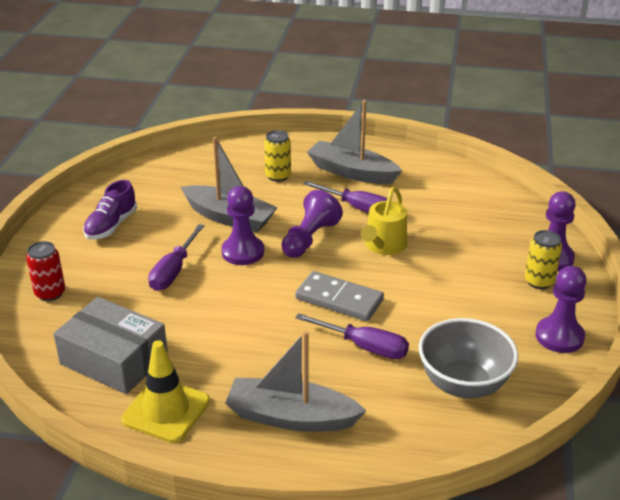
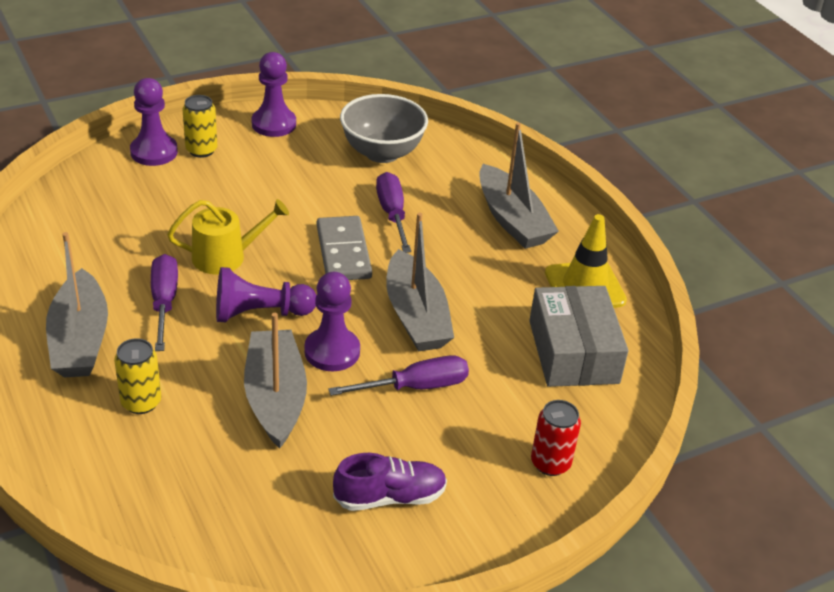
camera: 130 degrees left, 5 degrees up
(235, 302) = (416, 316): none -> grey boat

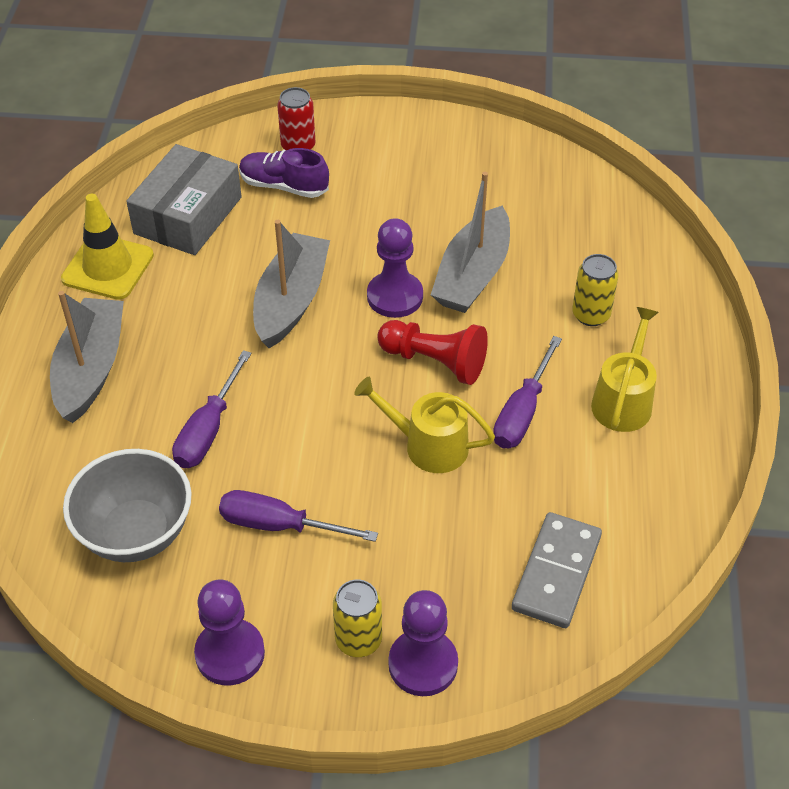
camera: 145 degrees left, 10 degrees up
(80, 340) = (623, 401): grey boat -> yellow watering can
(260, 313) = (435, 362): purple pawn -> red pawn
(343, 252) = (301, 401): grey domino -> grey domino (557, 573)
(390, 497) = (436, 169): purple shoe -> purple shoe (284, 186)
(416, 387) = (348, 238): purple screwdriver -> purple screwdriver (279, 525)

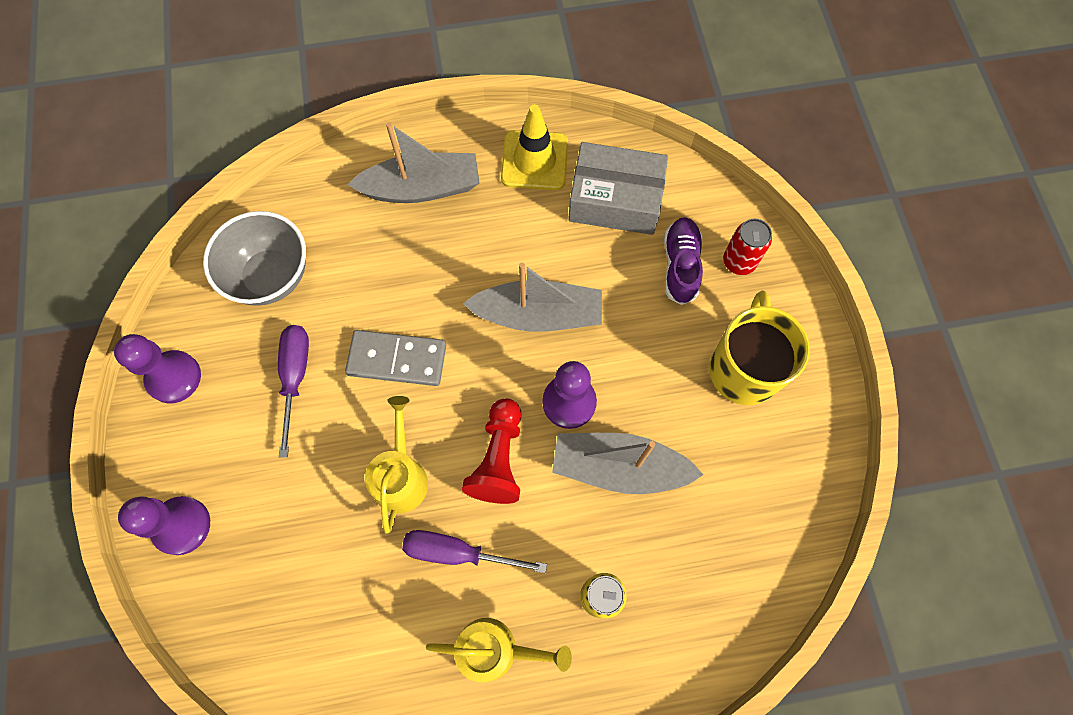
camera: 75 degrees right, 20 degrees up
(208, 430) = (379, 294): purple screwdriver -> none
(358, 640) = (197, 469): yellow can -> none
(406, 169) = (744, 369): none -> yellow mug
(557, 573) = (285, 620): grey domino -> grey domino (397, 360)

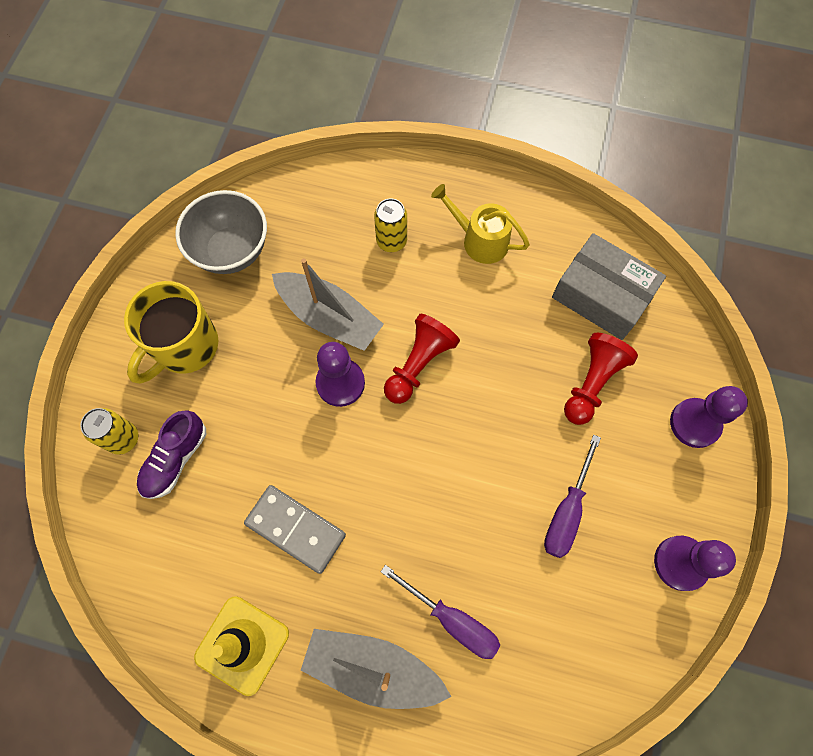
camera: 155 degrees left, 0 degrees up
(270, 276) = (563, 632): grey bowl -> grey bowl (232, 251)
(305, 522) = (591, 383): none -> red pawn
(397, 360) = (469, 486): grey domino -> grey domino (296, 529)
(401, 476) = (503, 384): yellow watering can -> none
(457, 553) = (480, 311): purple screwdriver -> purple screwdriver (452, 620)
(538, 315) = (326, 471): grey boat -> none
(615, 199) = (190, 557): grey box -> grey box (601, 295)
(739, 262) = (123, 439): red can -> yellow can

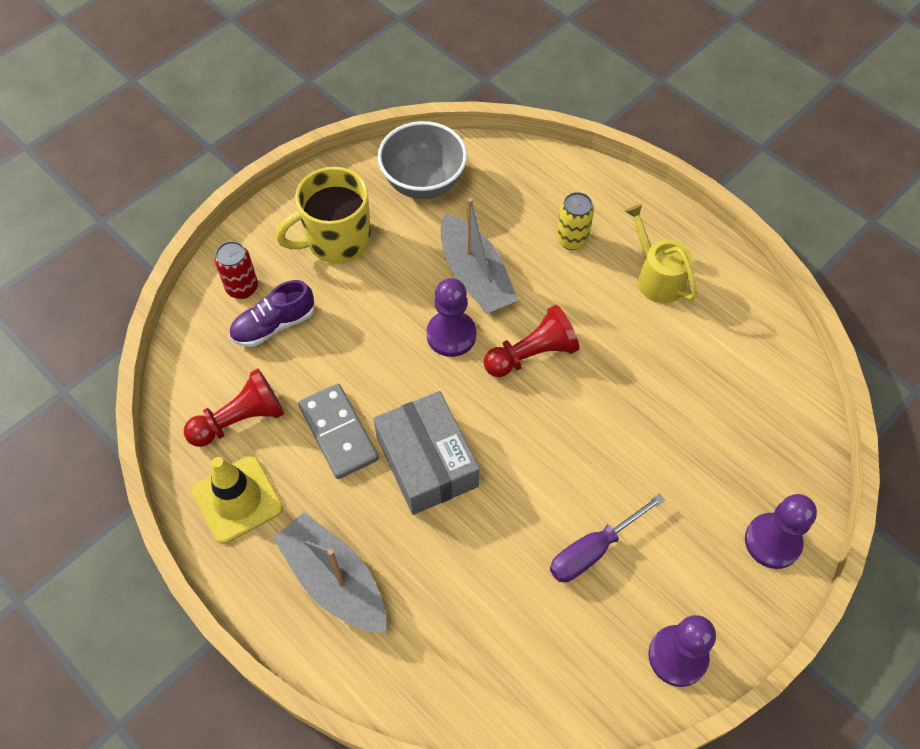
camera: 30 degrees right, 10 degrees down
(123, 439) = (242, 288): yellow can -> red can
(452, 620) = (428, 582): purple screwdriver -> none
(591, 383) = (689, 453): red pawn -> red pawn (240, 420)
(601, 295) = (748, 381): grey box -> grey box (427, 461)

